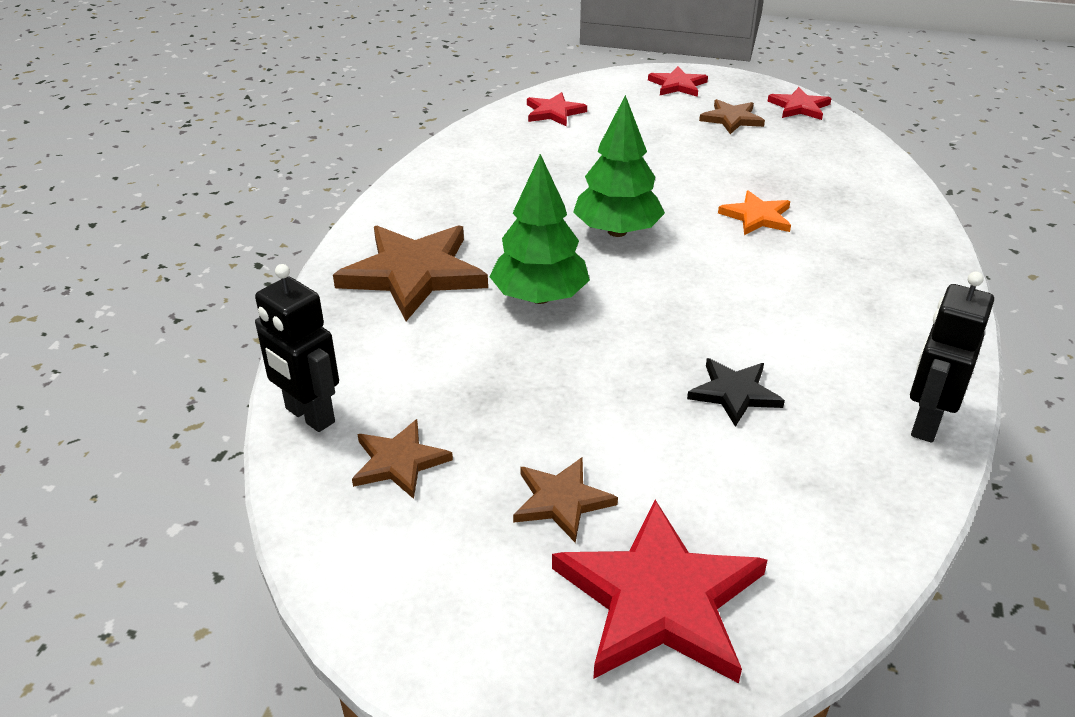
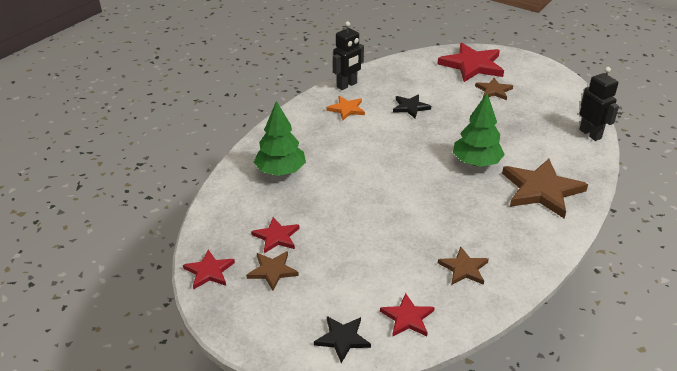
camera: 160 degrees left, 0 degrees up
(399, 462) = (552, 112): brown star -> brown star (464, 268)
(610, 89) = (342, 339): none -> black star
(617, 231) = (417, 191): green tree -> green tree (280, 171)
(677, 85) = (279, 329): red star -> red star (276, 237)
(757, 217) = (330, 183): orange star -> orange star (346, 109)

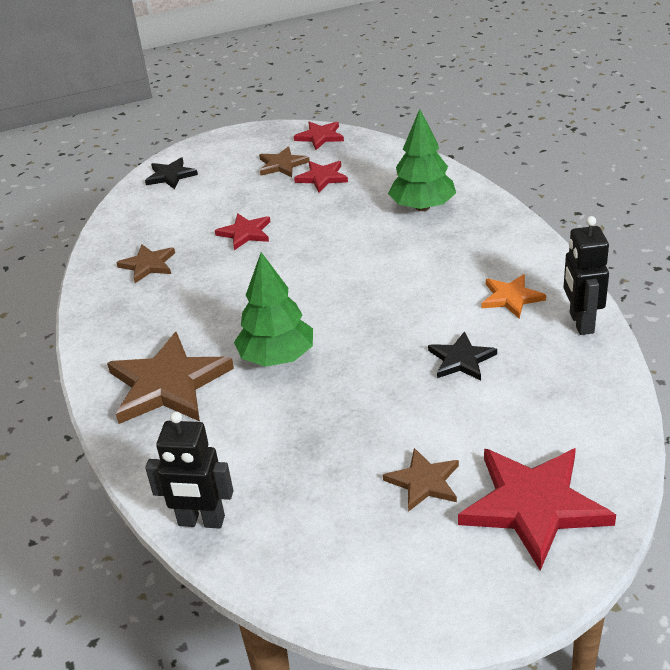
camera: 130 degrees right, 0 degrees up
(407, 318) = (145, 212): red star -> red star (245, 233)

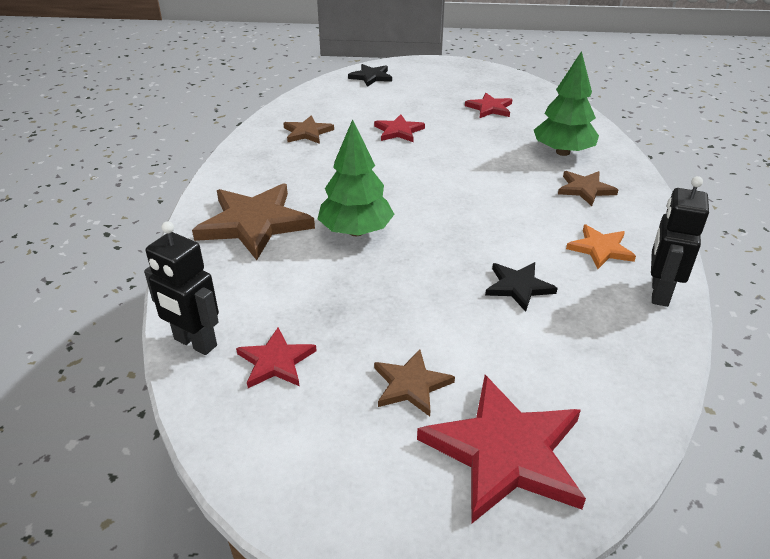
camera: 20 degrees right, 0 degrees up
(282, 165) = (463, 91): brown star -> brown star (585, 189)
(320, 137) = (508, 79): red star -> red star (276, 361)

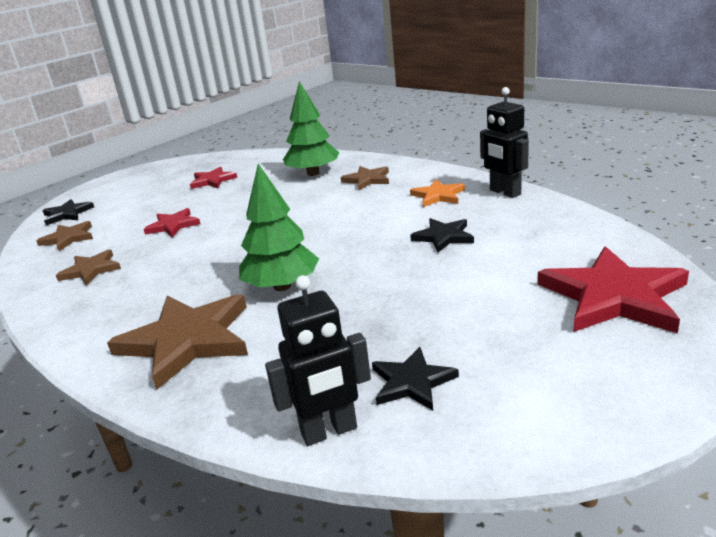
camera: 50 degrees left, 10 degrees down
(276, 361) = (412, 382): red star -> black star
(411, 385) = (508, 316): brown star -> brown star (68, 238)

